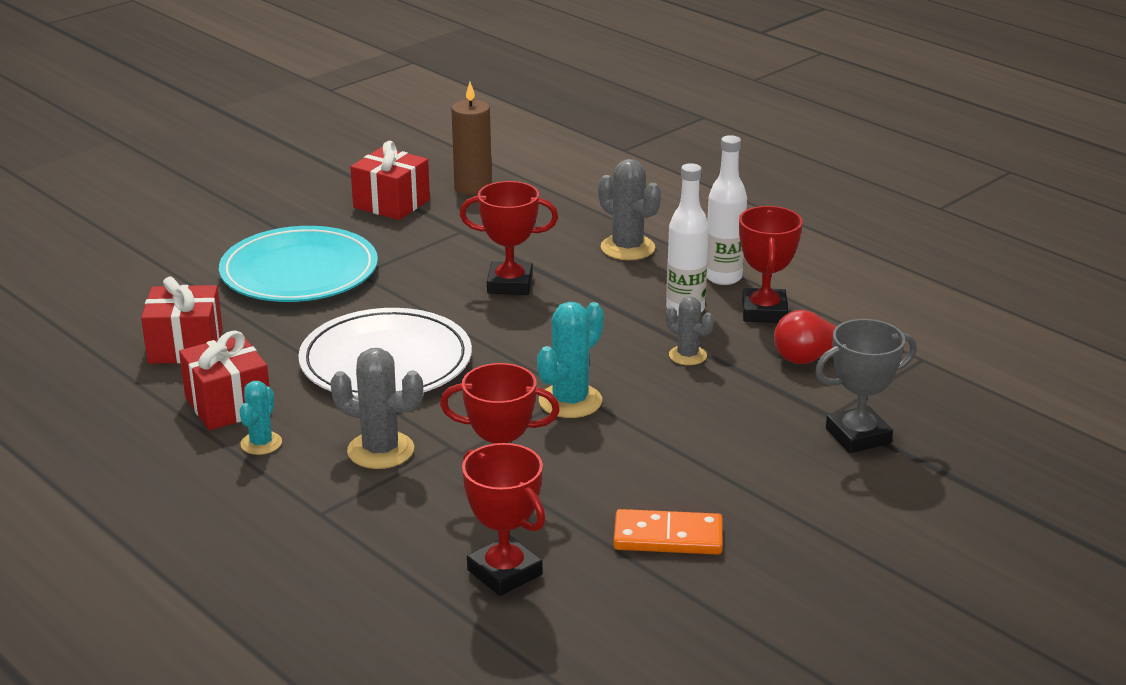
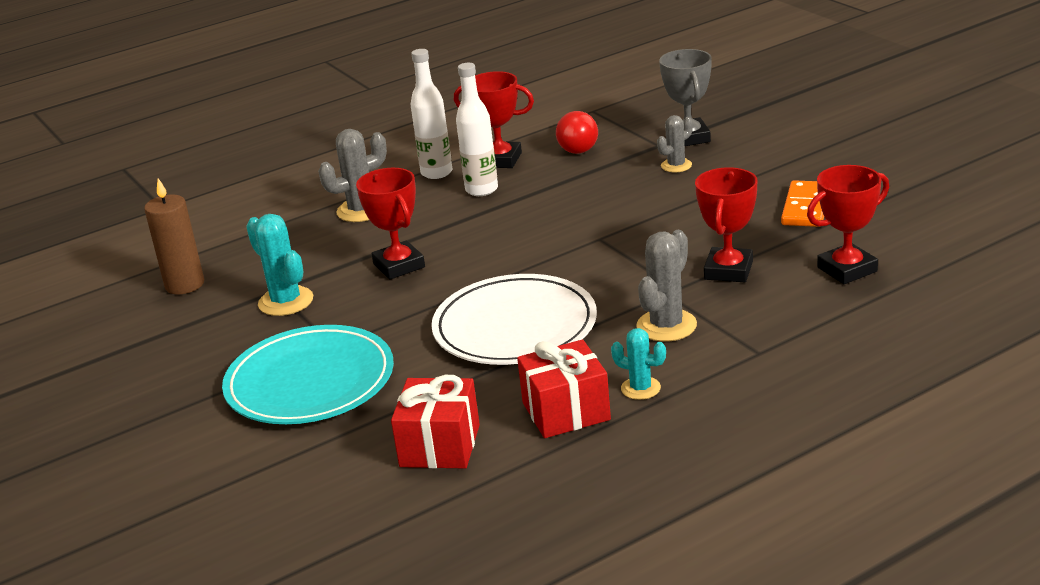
camera: 75 degrees left, 0 degrees up
(391, 203) = (188, 330): red gift -> none
(510, 284) = (399, 266): red trophy -> red trophy turned 45 degrees counterclockwise
(570, 401) = (611, 240): turquoise cactus -> turquoise cactus (286, 301)
(687, 355) = (556, 191): grey cactus -> grey cactus (676, 165)

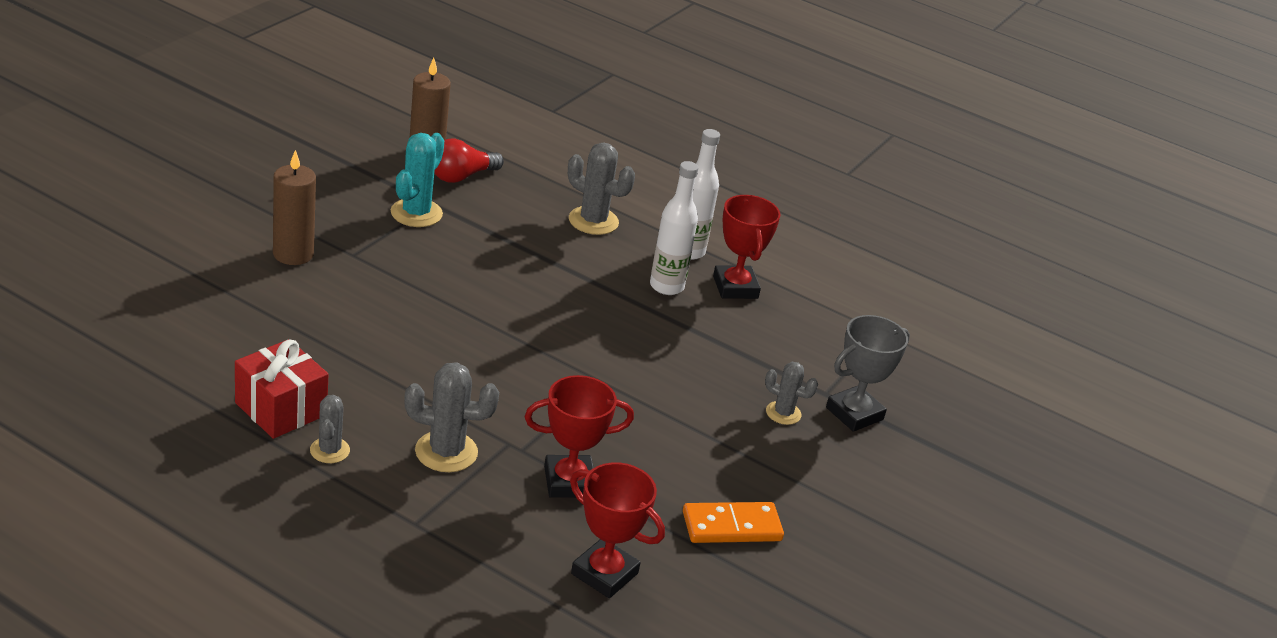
camera: 55 degrees right, 5 degrees up
(310, 382) = (293, 254): turquoise plate -> brown candle
(399, 266) = (500, 263): red trophy -> none
(440, 446) = (212, 344): red gift -> none
(515, 326) = (415, 353): white plate -> none
(576, 146) = (791, 334): red light bulb -> red light bulb (461, 176)
(640, 388) = (330, 450): turquoise cactus -> grey cactus

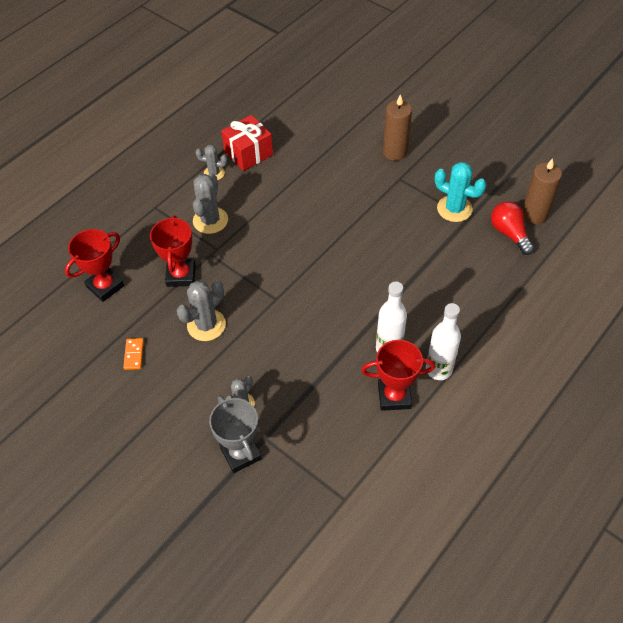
camera: 105 degrees right, 20 degrees up
(593, 221) = (468, 310): grey cactus -> grey cactus (206, 325)
(731, 526) = (134, 355): orange domino -> orange domino, size x0.58

